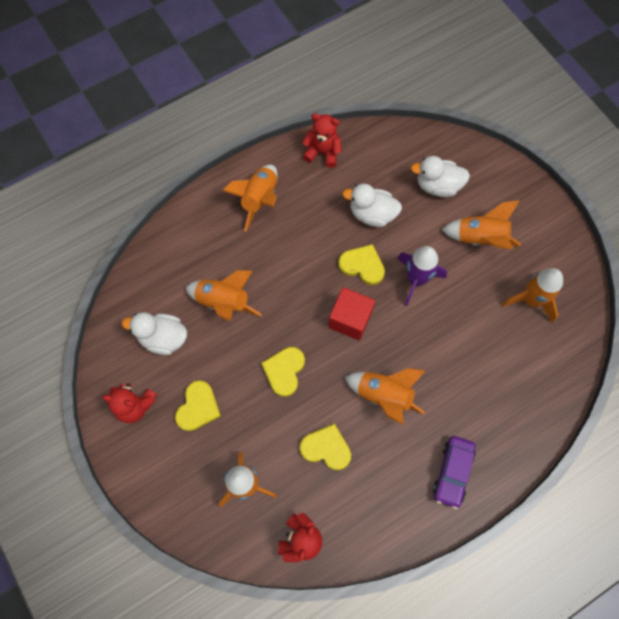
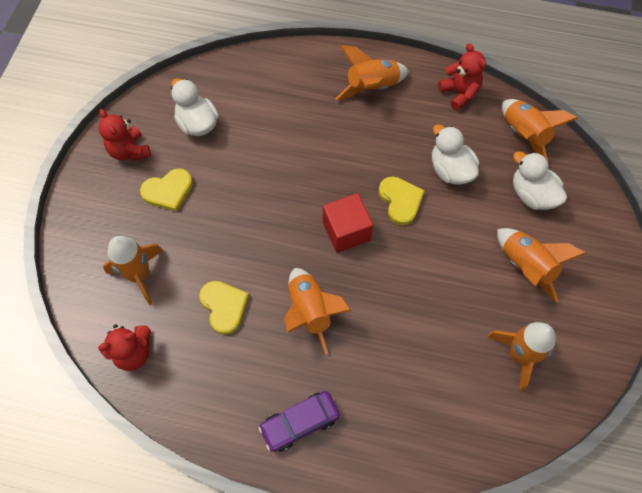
camera: 45 degrees right, 5 degrees down
(223, 302) = (265, 136): orange rocket -> orange rocket (523, 135)
(284, 371) = (255, 222): yellow heart -> none
(416, 279) = (433, 249): purple rocket -> none

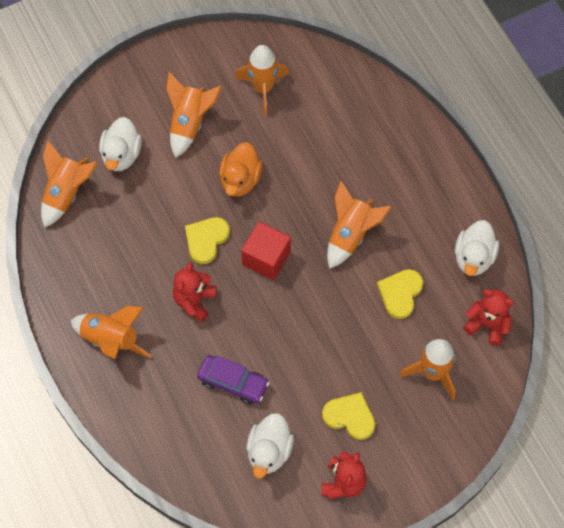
camera: 130 degrees left, 0 degrees up
(300, 422) = (429, 183): purple car -> purple car (233, 382)
(436, 265) = (240, 180): none -> orange duck
(450, 170) = (146, 224): white duck -> white duck (473, 258)
(459, 93) = (60, 267): red teddy bear -> red teddy bear (194, 301)

